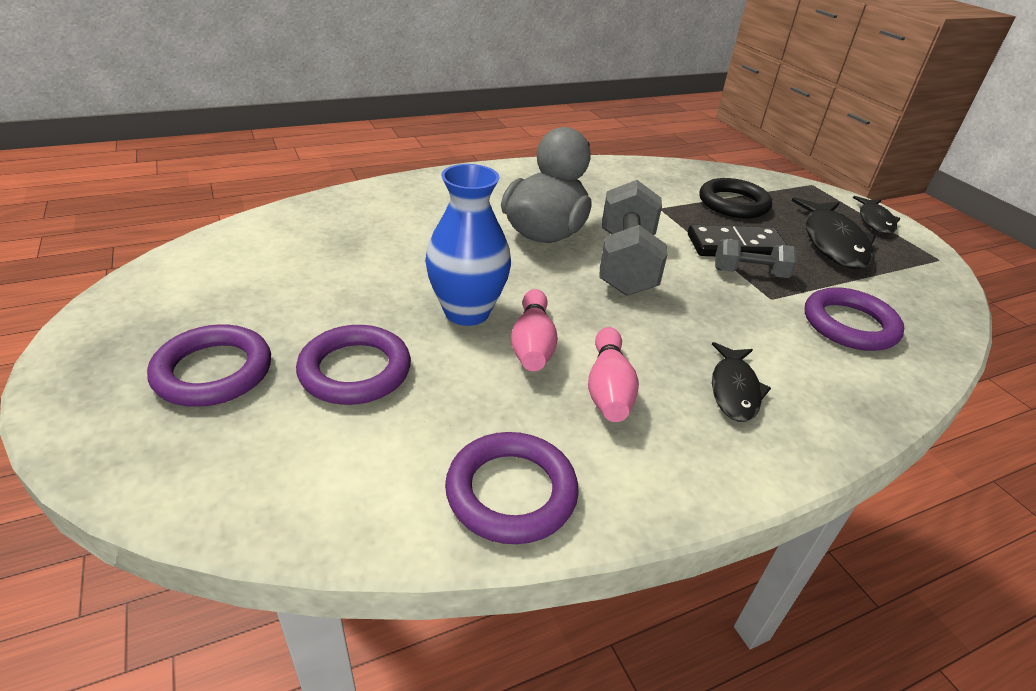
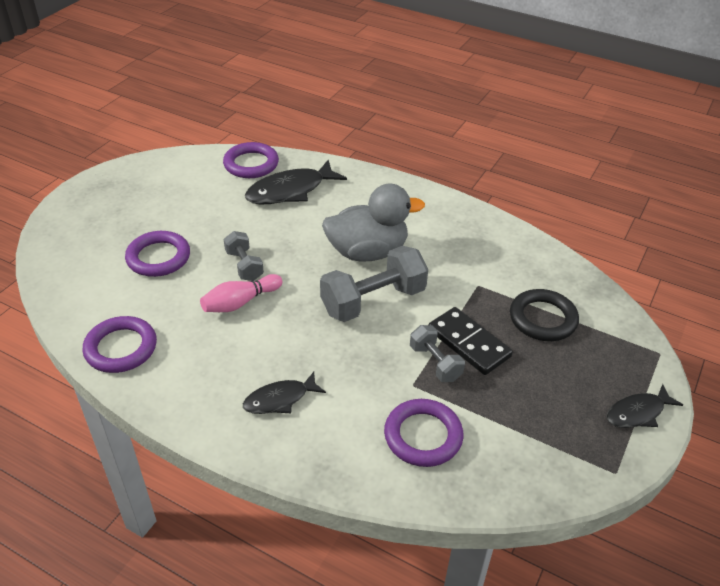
camera: 55 degrees right, 5 degrees up
(213, 371) = (119, 220): purple ring -> purple ring (251, 164)
(467, 312) = (244, 265): blue vase -> grey dumbbell
(608, 388) = (229, 347): pink bowling pin -> none
(832, 242) = (552, 395): black fish -> black fish (290, 191)

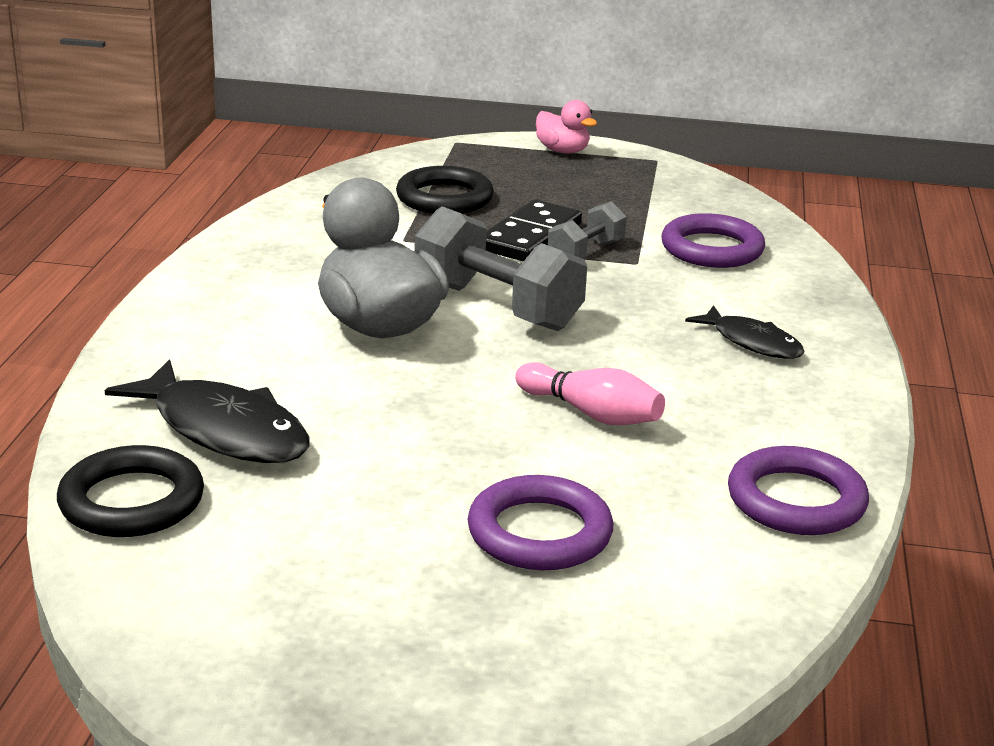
camera: 110 degrees left, 15 degrees down
(244, 265) = (494, 431): grey dumbbell -> none
(251, 164) = (132, 501): purple ring -> black ring
(638, 413) = (562, 151): black fish -> pink duck

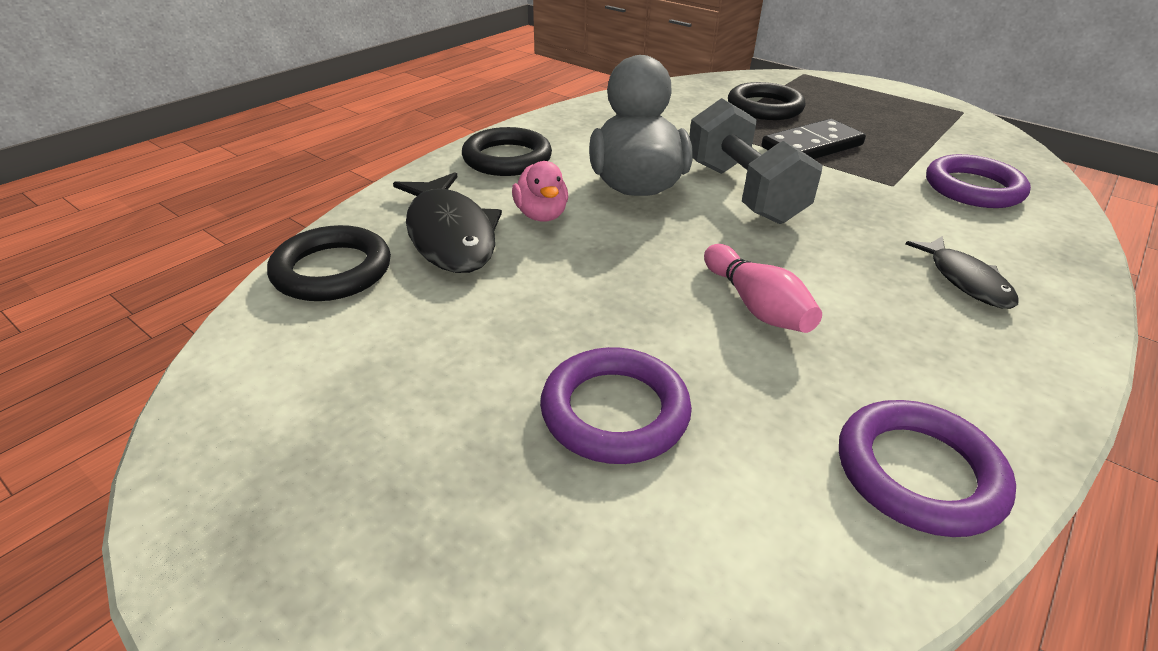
camera: 30 degrees right, 10 degrees up
(198, 330) = (507, 158): none -> black ring
(562, 151) = (885, 92): pink duck -> pink duck (541, 215)
(585, 253) = (851, 168): grey dumbbell -> none

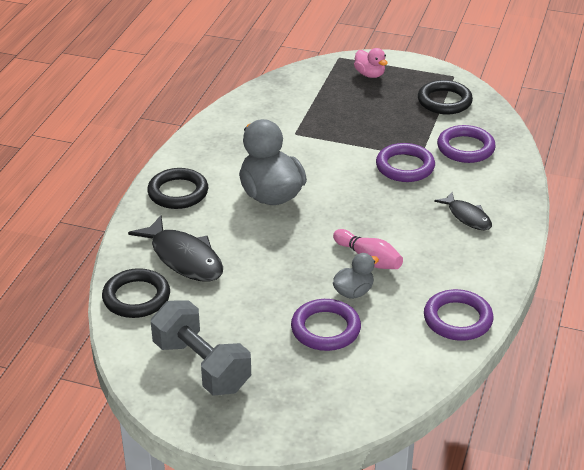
camera: 20 degrees left, 0 degrees up
(541, 215) = (227, 231): pink duck -> pink duck (369, 74)
(704, 355) = (353, 292): none -> grey duck
(743, 192) = (336, 184): grey dumbbell -> grey dumbbell (201, 366)
(764, 107) = (323, 103): black ring -> black ring (444, 101)
(812, 146) = (365, 134): black domino -> none
(864, 192) = (405, 167): none -> purple ring

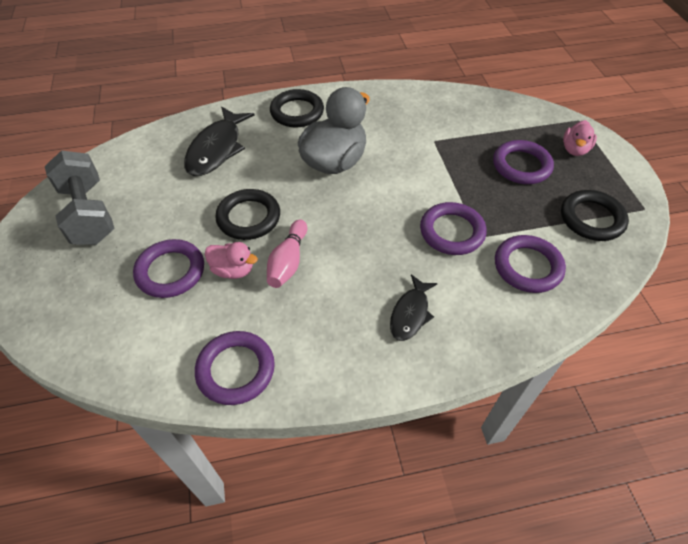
camera: 60 degrees right, 15 degrees up
(136, 297) = (155, 145): black ring -> black ring (248, 217)
(201, 366) = (88, 213): grey dumbbell -> grey dumbbell turned 45 degrees counterclockwise
(353, 292) = (233, 270): grey duck -> pink duck
(364, 105) = (521, 166): none -> purple ring

